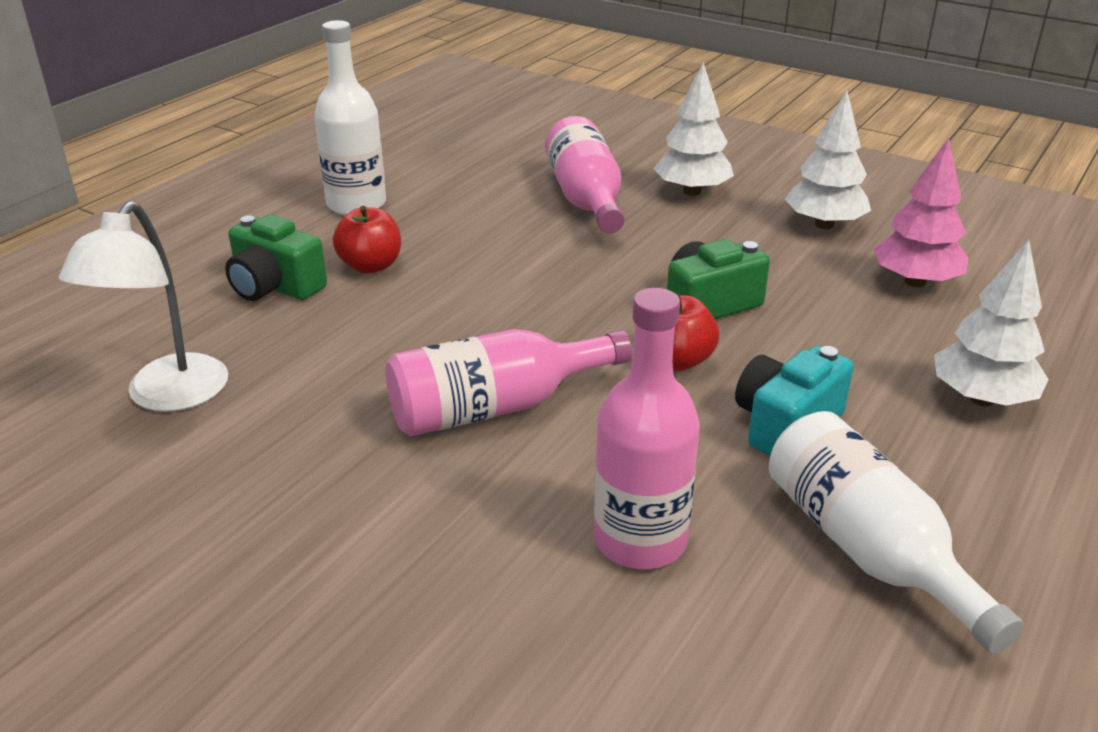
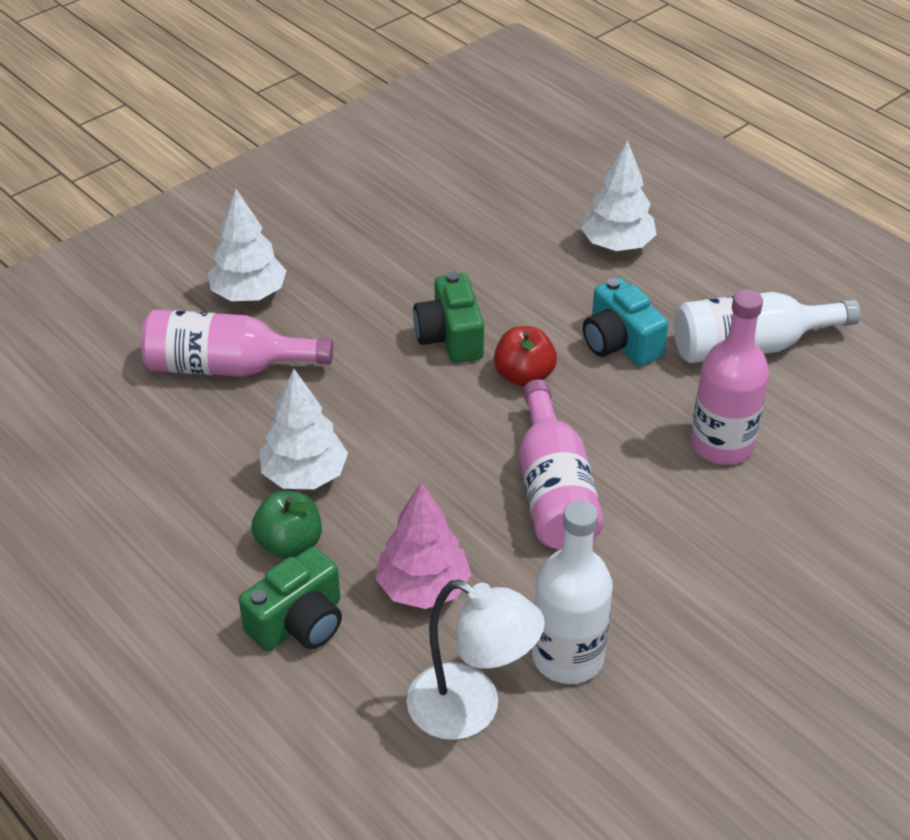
camera: 75 degrees left, 10 degrees up
(356, 204) = (144, 543): white bottle -> white bottle (568, 657)
(371, 266) = (289, 544): red apple -> green apple
(824, 224) = (351, 236): white tree -> white tree (304, 476)
(915, 282) = (461, 220): pink tree -> pink tree (423, 588)

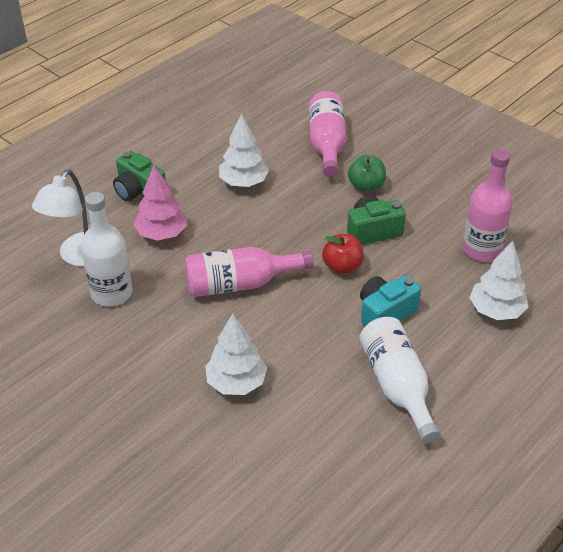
camera: 85 degrees right, 0 degrees up
(249, 294) = (392, 145): white tree -> white tree (236, 382)
(289, 544) = (193, 182): green apple -> green apple (366, 186)
(722, 444) = (290, 366): pink bottle -> pink bottle (481, 249)

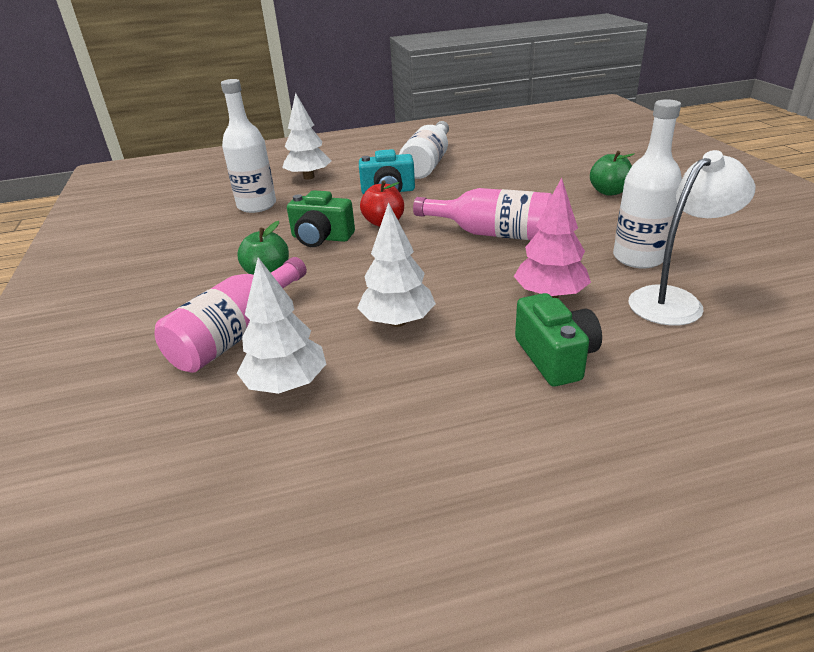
camera: 145 degrees left, 10 degrees down
(164, 391) = (609, 192): none -> green apple
(236, 382) = (545, 185): white tree -> white tree (287, 384)
(481, 249) = (257, 205): pink bottle -> white bottle

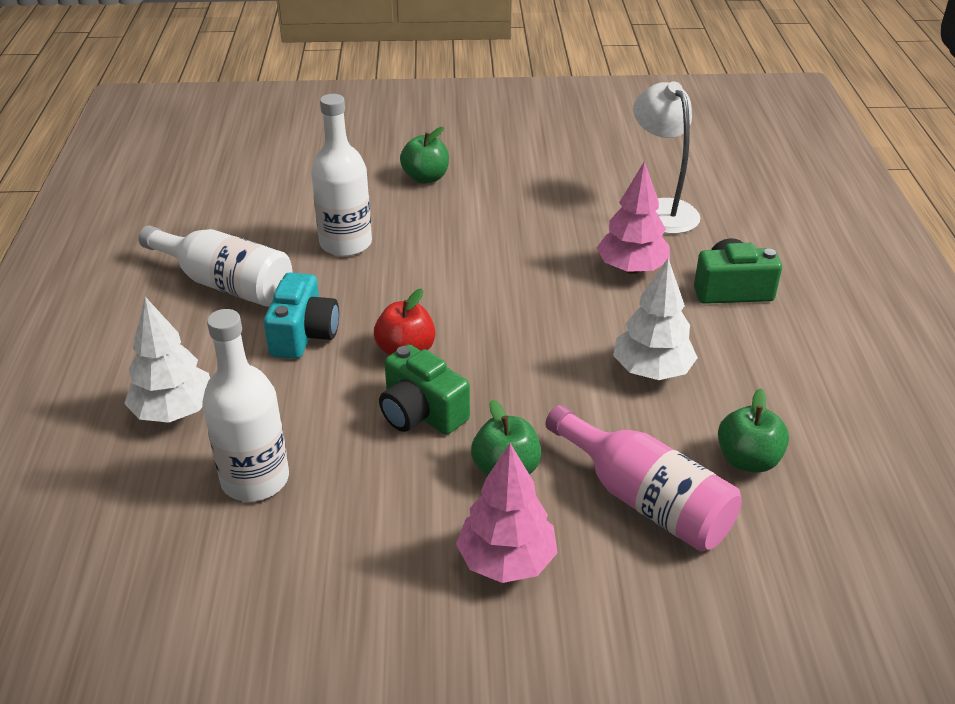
camera: 80 degrees left, 5 degrees up
(183, 287) = (506, 561): none -> pink tree
(287, 384) = (747, 460): white tree -> green apple
(321, 238) = (421, 413): green camera -> green camera turned 105 degrees clockwise
(492, 233) = (485, 275): pink bottle -> none
(638, 258) = (581, 204): white bottle -> white bottle (346, 244)

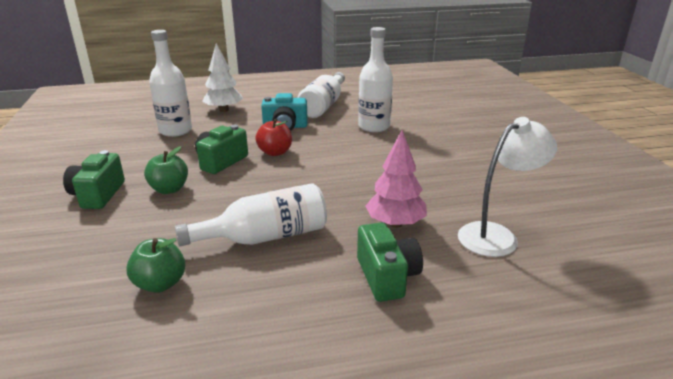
camera: 80 degrees right, 10 degrees down
(425, 178) = (464, 140): green apple -> none
(506, 561) = (98, 195): pink tree -> green camera
(645, 499) = (131, 238): pink bottle -> none
(652, 371) = (265, 237): white tree -> white bottle

